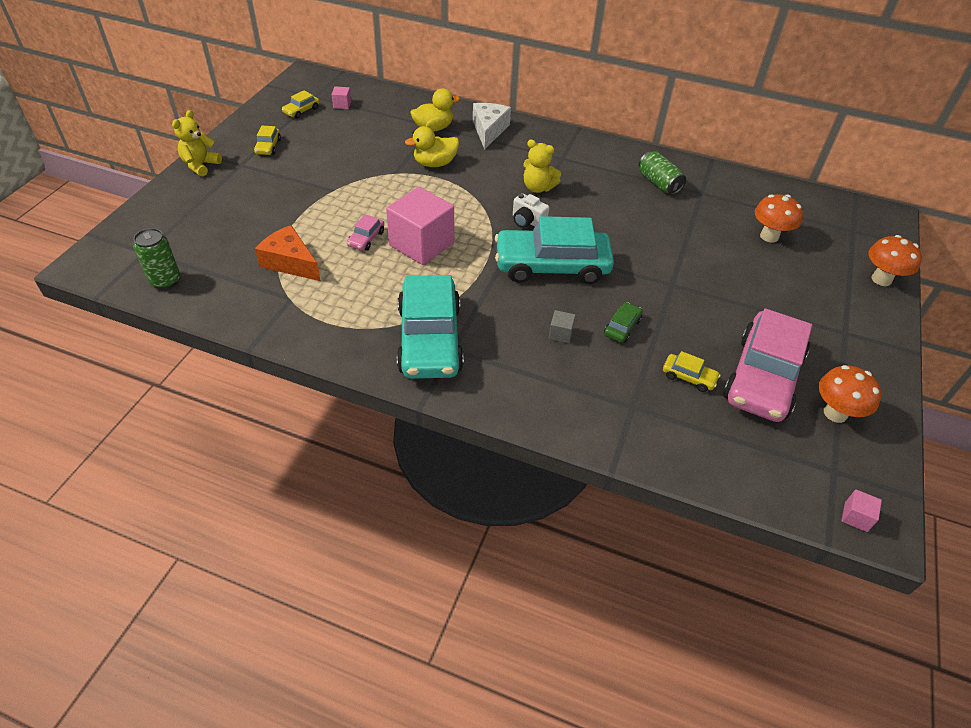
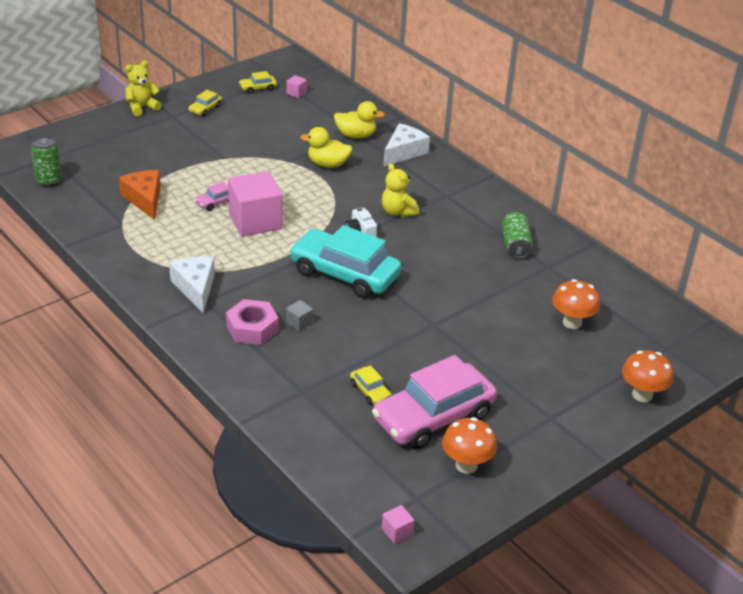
camera: 30 degrees right, 10 degrees down
(430, 339) = (195, 288): turquoise car -> white cheese
(524, 359) = (252, 328): none -> pink nut
(622, 327) = (354, 337): green car -> none

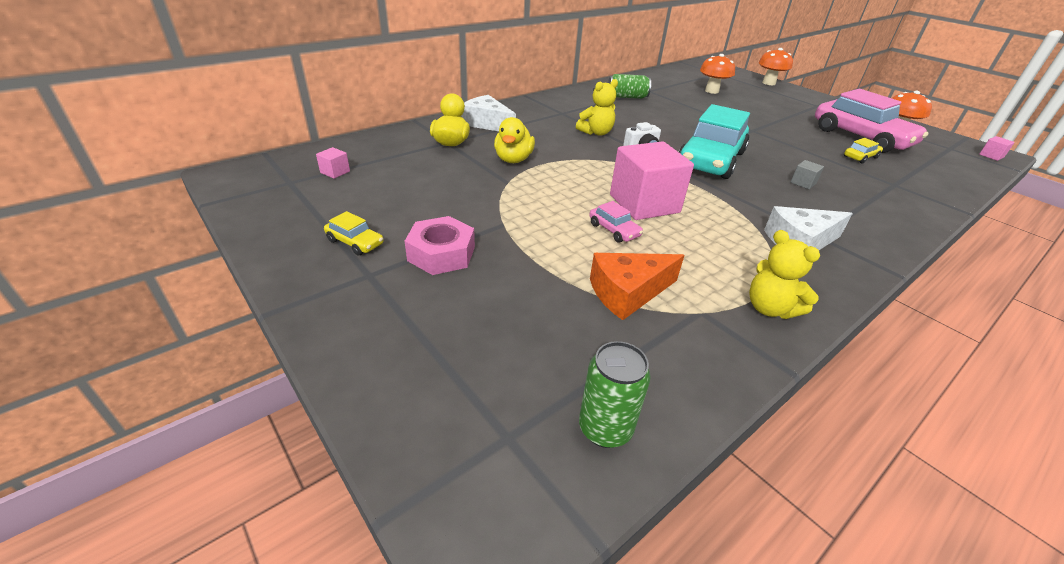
camera: 90 degrees left, 0 degrees up
(142, 107) = (325, 312): yellow teddy bear -> yellow teddy bear (770, 308)
(252, 328) = (835, 207): pink nut -> pink nut (441, 254)
(258, 88) = (307, 198): yellow car -> none

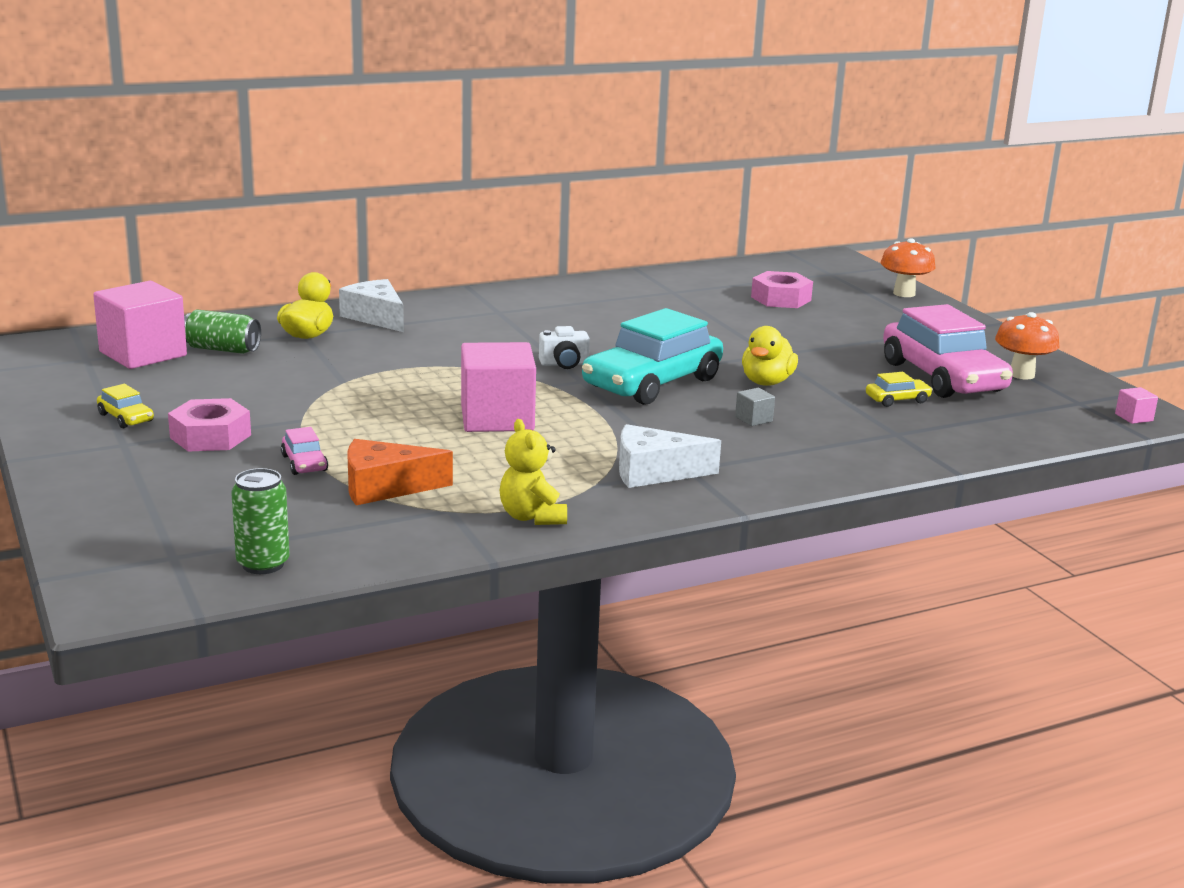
camera: 15 degrees right, 15 degrees down
(335, 172) = (143, 354): pink cube -> pink cube, size x2.47
(513, 159) = (373, 360): yellow duck -> yellow duck (766, 382)
(596, 132) = (522, 339): yellow teddy bear -> none
(614, 230) = (429, 438): pink car -> pink car (304, 463)
(627, 97) = (624, 298): green can -> green can (222, 349)
(711, 91) = (781, 299): orange mushroom -> pink nut

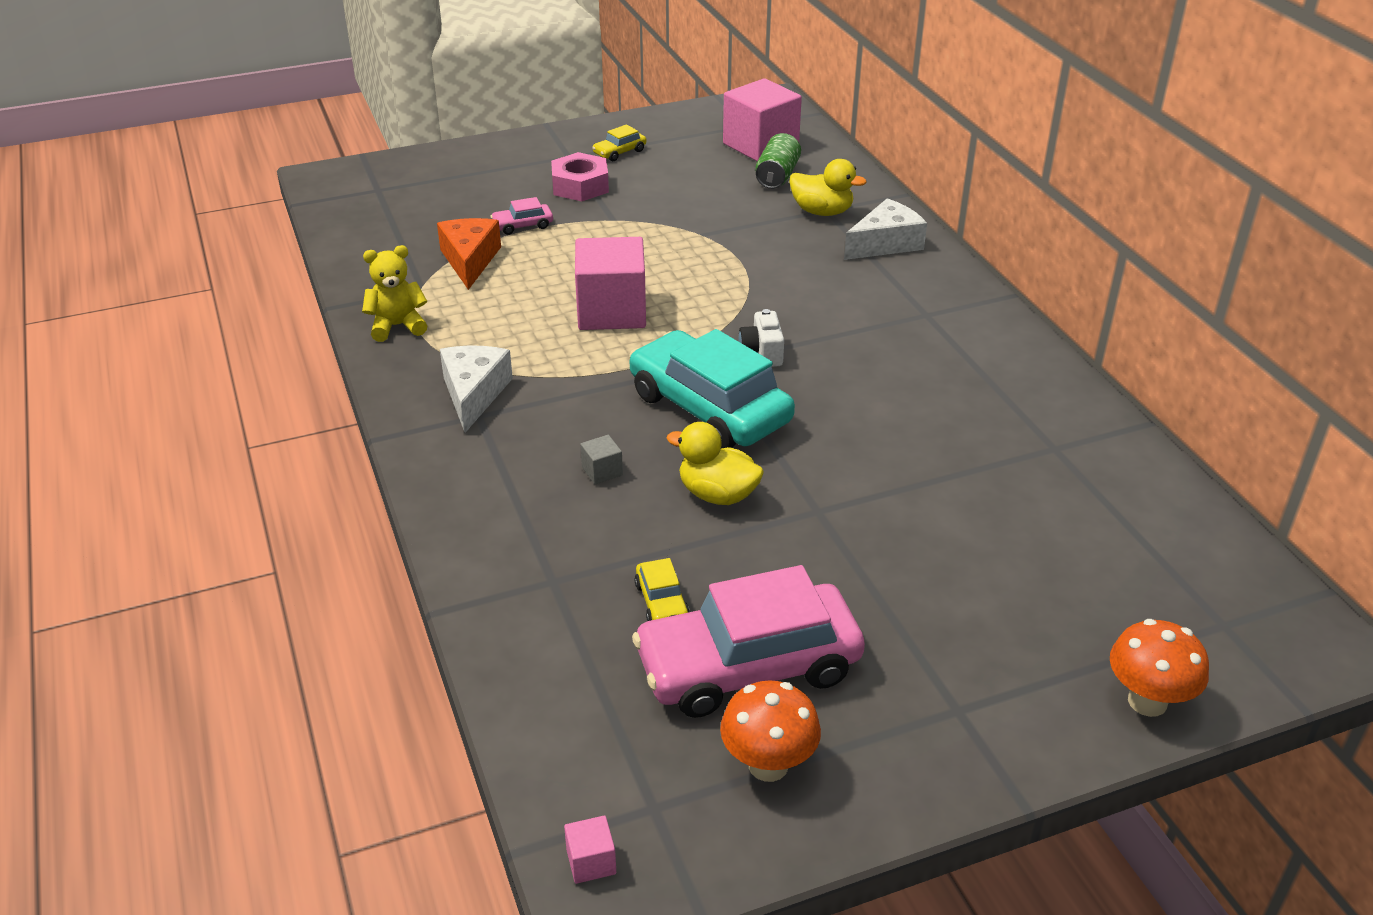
camera: 95 degrees right, 15 degrees up
(263, 564) = (355, 220): green can -> none
(781, 299) = (1061, 548): pink nut -> none

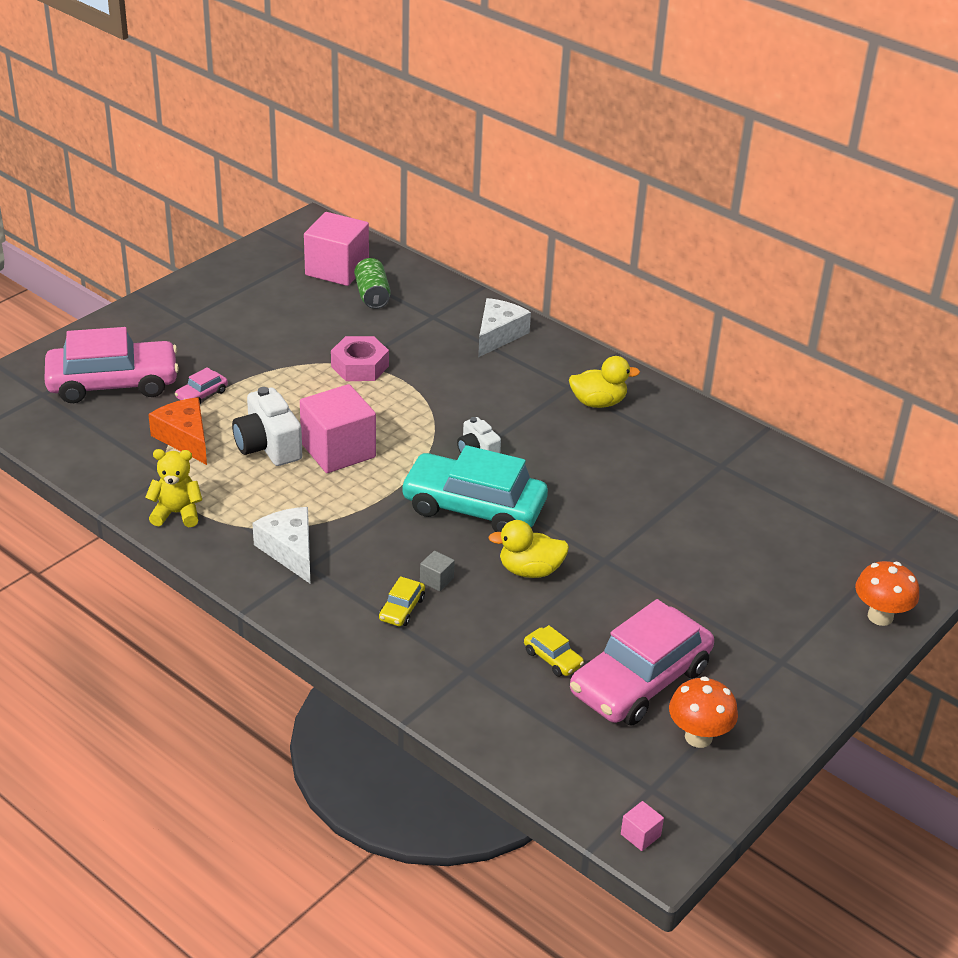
camera: 30 degrees left, 0 degrees up
(397, 326) = (176, 513): yellow teddy bear -> yellow teddy bear turned 45 degrees clockwise
(449, 196) = (113, 383): none -> pink car
(543, 289) = (268, 446): none -> white camera
(580, 186) = (219, 345): pink nut -> pink nut (360, 366)
(619, 152) = (225, 304): yellow car -> yellow car (402, 609)
(822, 212) = (431, 319): yellow duck -> yellow duck (598, 402)

